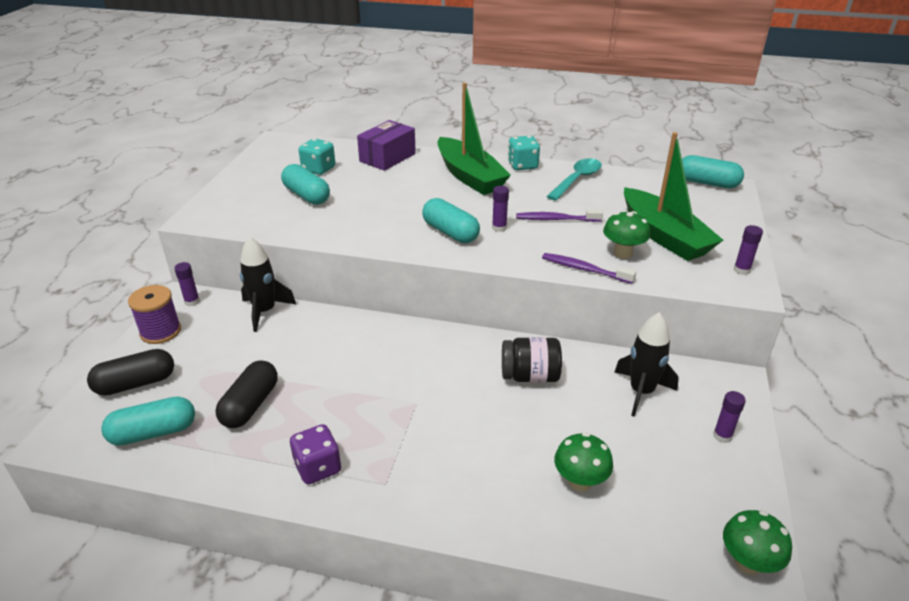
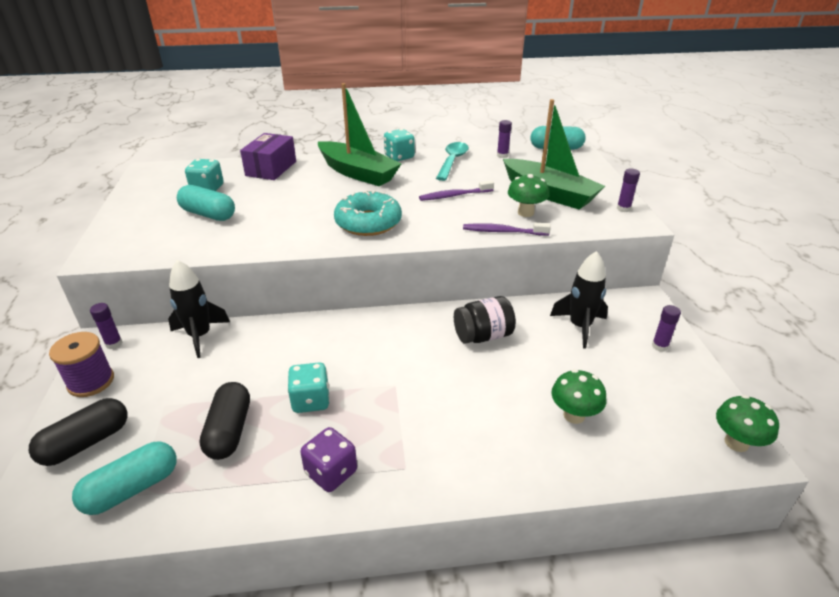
camera: 20 degrees left, 0 degrees up
(332, 397) = (311, 400): none -> turquoise dice
(450, 232) = (368, 223): turquoise capsule -> turquoise donut
(499, 228) = (410, 211): purple glue stick -> purple glue stick (502, 155)

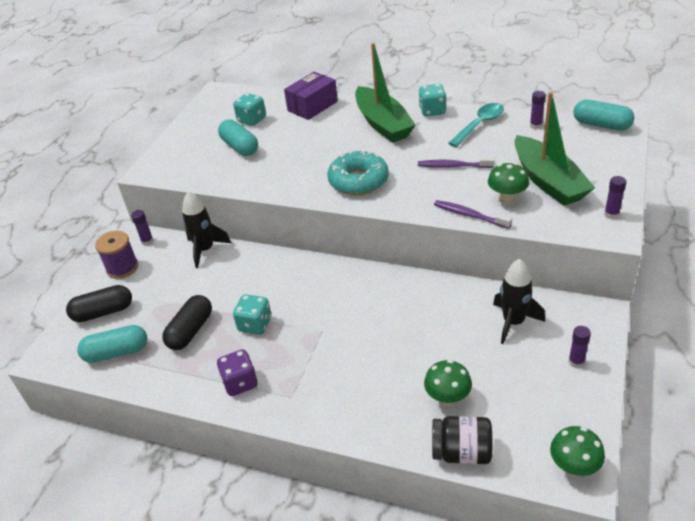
camera: 30 degrees right, 5 degrees up
(483, 336) = (420, 307): black jar -> black jar (461, 452)

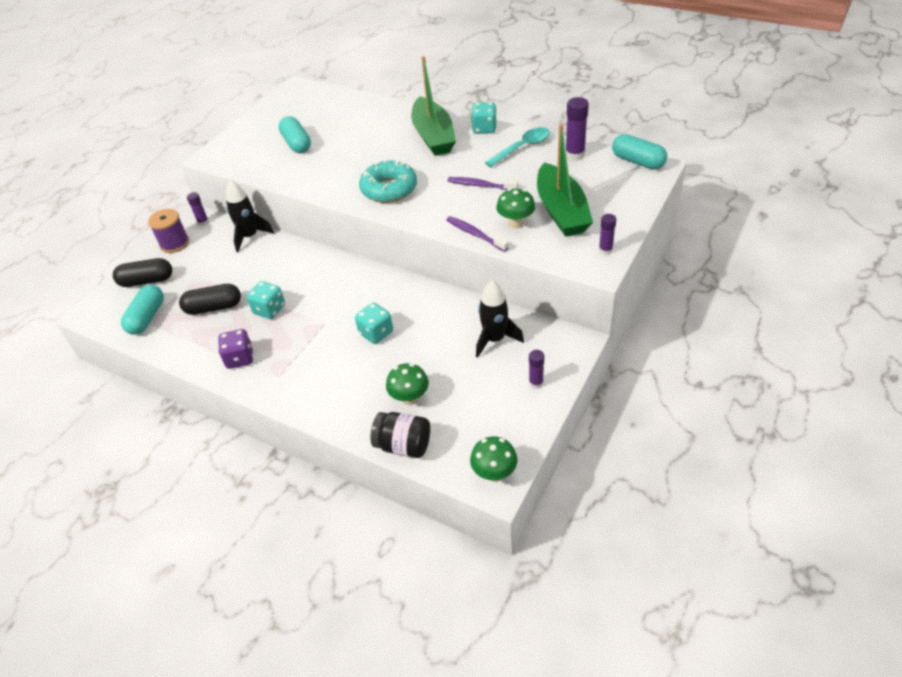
camera: 10 degrees right, 5 degrees up
(116, 352) = (147, 317): turquoise capsule -> turquoise capsule turned 75 degrees counterclockwise
(190, 331) = (214, 307): black capsule -> black capsule turned 45 degrees clockwise
(252, 120) = (317, 119): turquoise dice -> turquoise dice (376, 333)
(312, 106) = (376, 111): purple box -> none
(535, 125) = (575, 155): purple glue stick -> purple glue stick, size x1.64

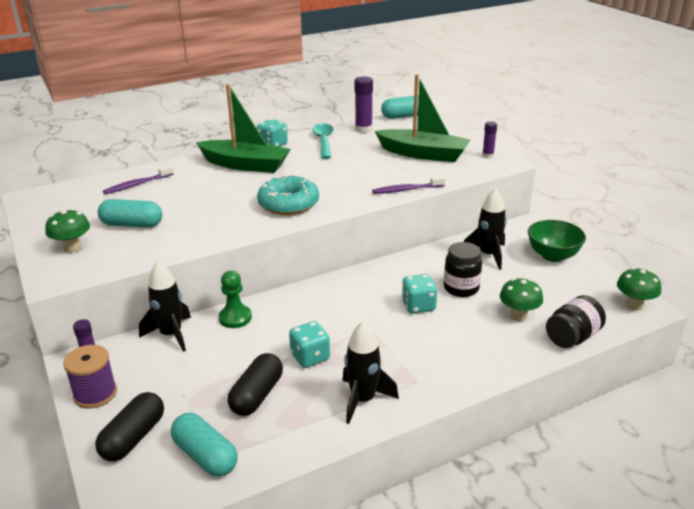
camera: 60 degrees left, 15 degrees down
(240, 358) = (363, 400): purple dice -> black rocket
(288, 252) = (235, 318): none -> green pawn
(423, 346) = (461, 288): none -> black jar
(480, 185) = (346, 169): purple toothbrush -> purple toothbrush (137, 184)
(516, 223) = (414, 172): green mushroom -> green mushroom (72, 248)
(536, 383) = (553, 256): purple glue stick -> green bowl

